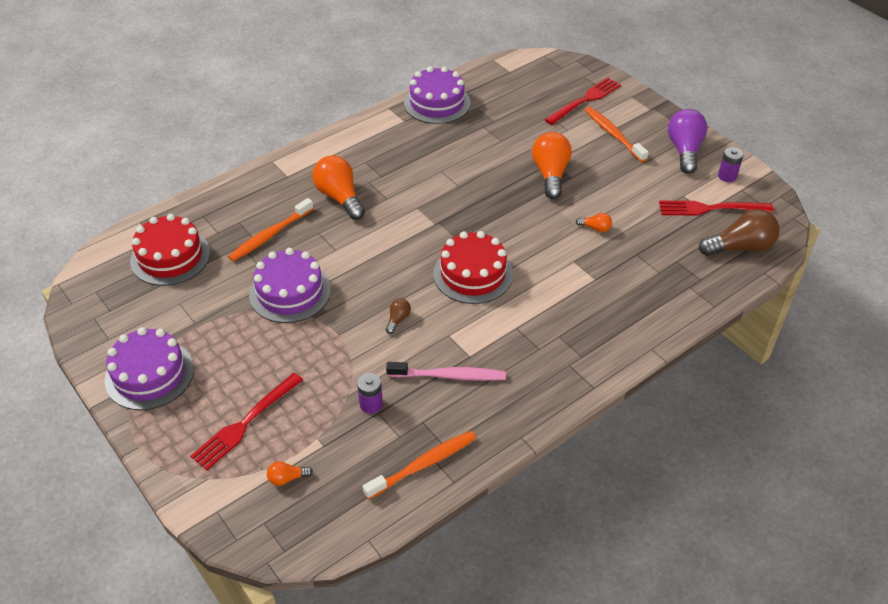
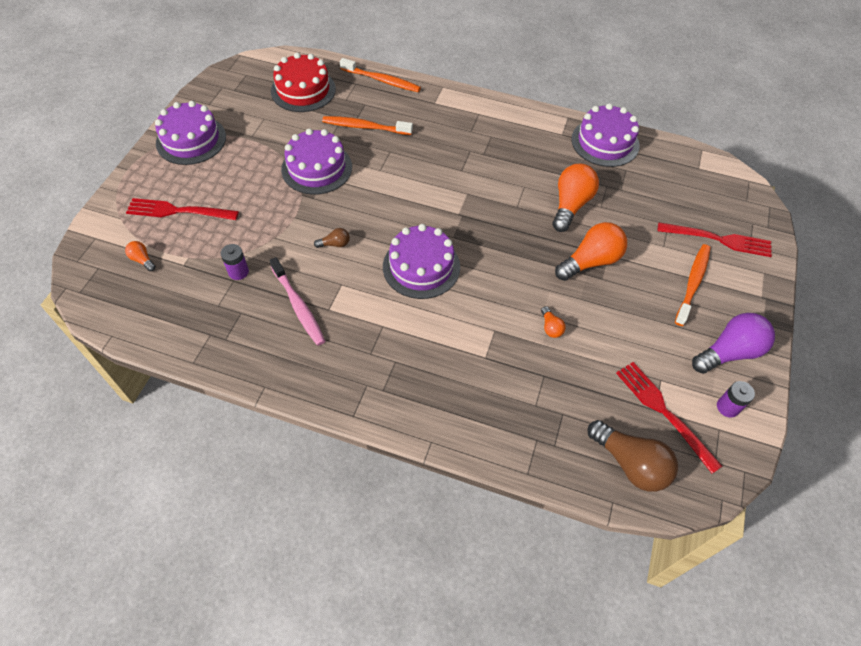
camera: 55 degrees right, 10 degrees up
(339, 197) = (437, 143): orange light bulb -> orange light bulb (570, 205)
(423, 464) = (199, 334): orange toothbrush -> orange toothbrush (382, 80)
(473, 274) = (421, 266): red cake -> purple cake

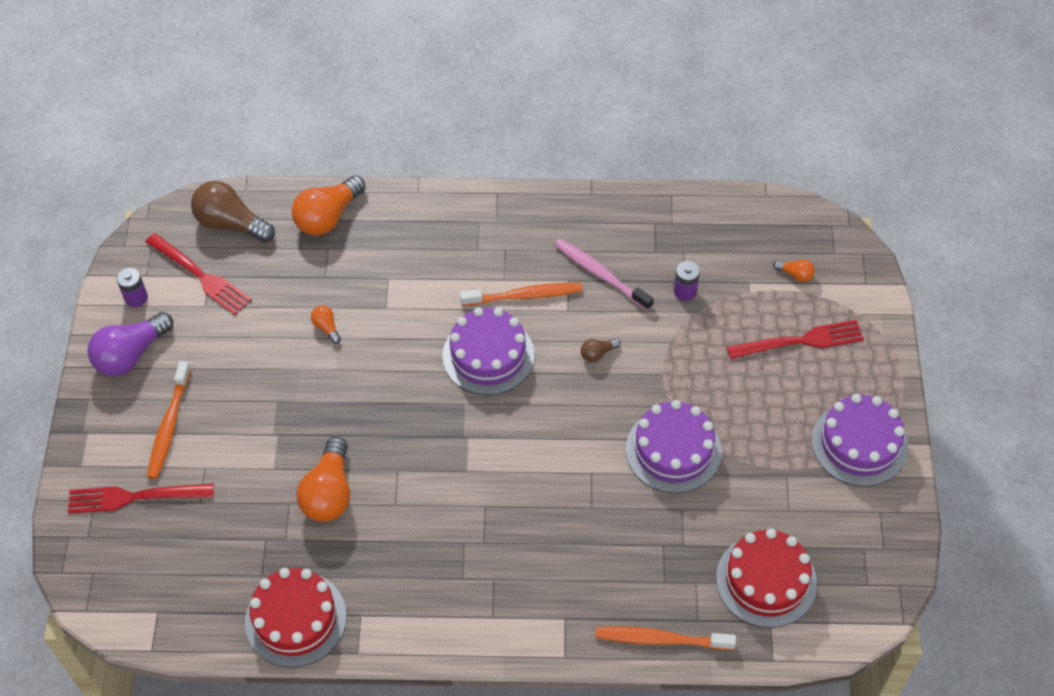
camera: 165 degrees right, 0 degrees up
(365, 127) = (644, 538): orange toothbrush -> orange toothbrush (524, 296)
(590, 261) = (293, 419): orange light bulb -> orange light bulb (328, 217)
(605, 142) = (295, 619): purple cake -> red cake

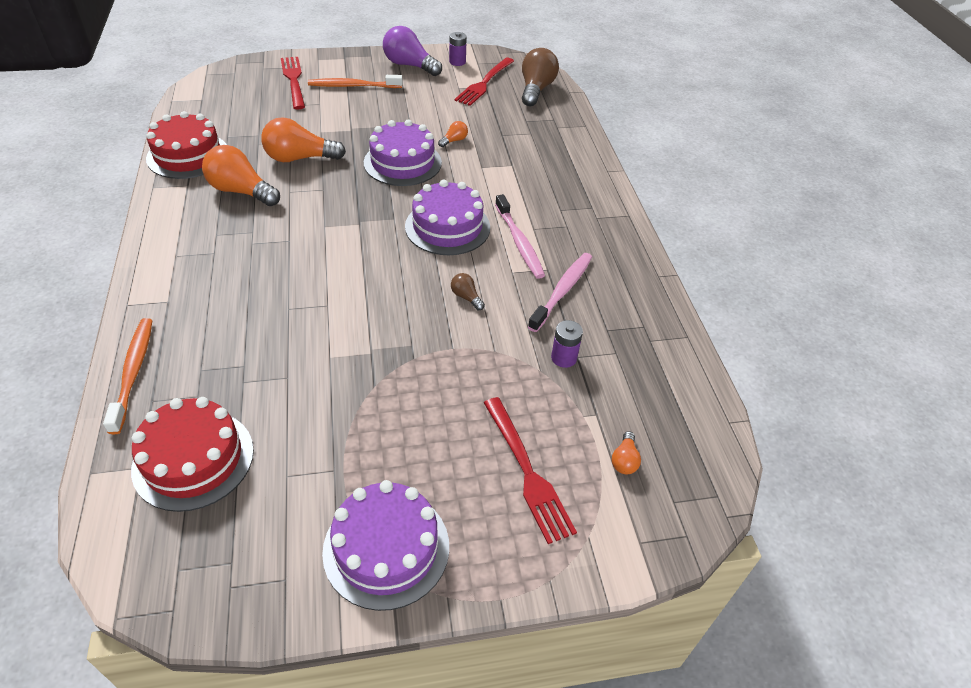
camera: 75 degrees right, 10 degrees down
(328, 217) = (561, 130): orange light bulb -> orange light bulb (241, 191)
(524, 296) = (519, 242): orange toothbrush -> pink toothbrush
(673, 450) = (359, 364): purple cake -> purple cake (402, 162)

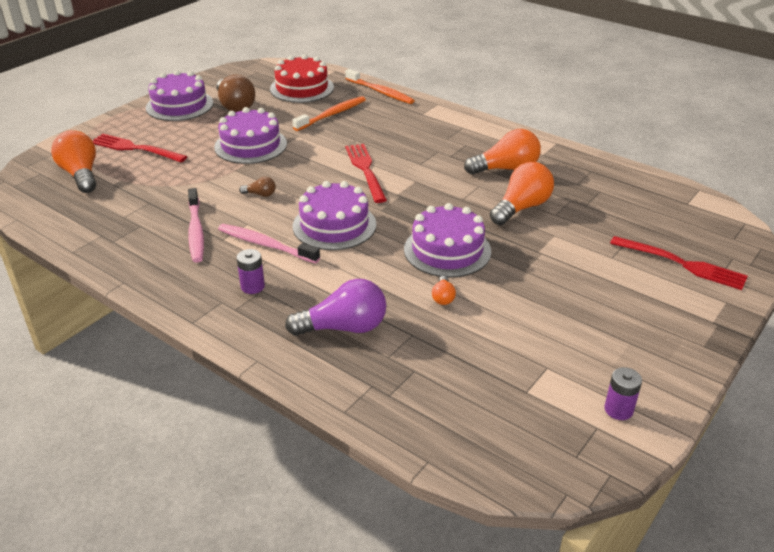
camera: 140 degrees right, 10 degrees down
(188, 155) = (587, 167): red cake -> none
(353, 86) = (630, 294): orange toothbrush -> orange toothbrush (332, 114)
(396, 377) = (250, 145): none -> purple cake
(409, 65) = (646, 361): purple light bulb -> purple light bulb (344, 327)
(484, 83) = (535, 395): red fork -> red fork (365, 170)
(536, 89) = (469, 432): brown light bulb -> brown light bulb (235, 106)
(564, 358) = (158, 197): purple battery -> purple battery (252, 286)
(624, 460) = (81, 174): orange light bulb -> orange light bulb, size x2.16

